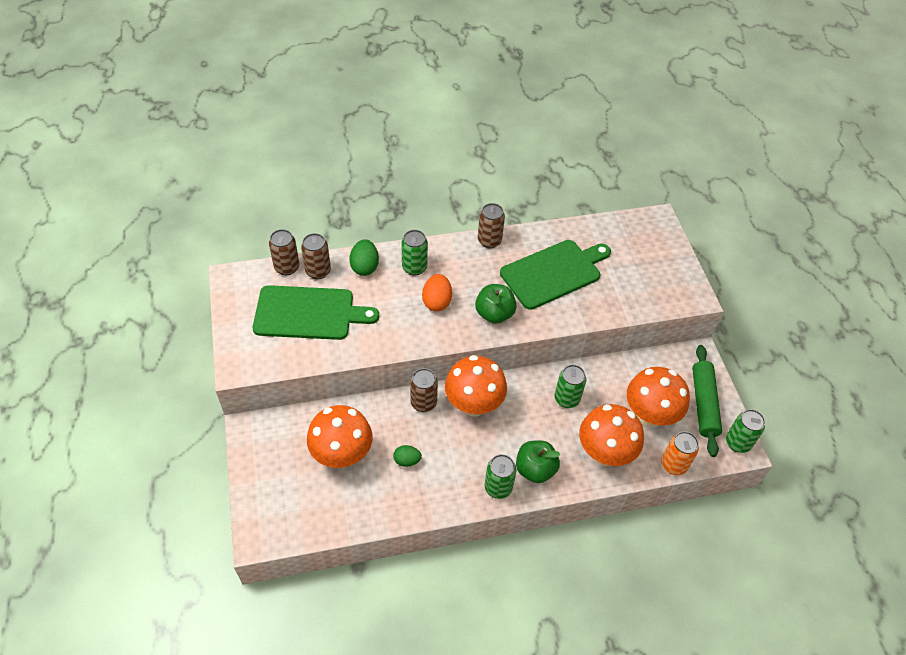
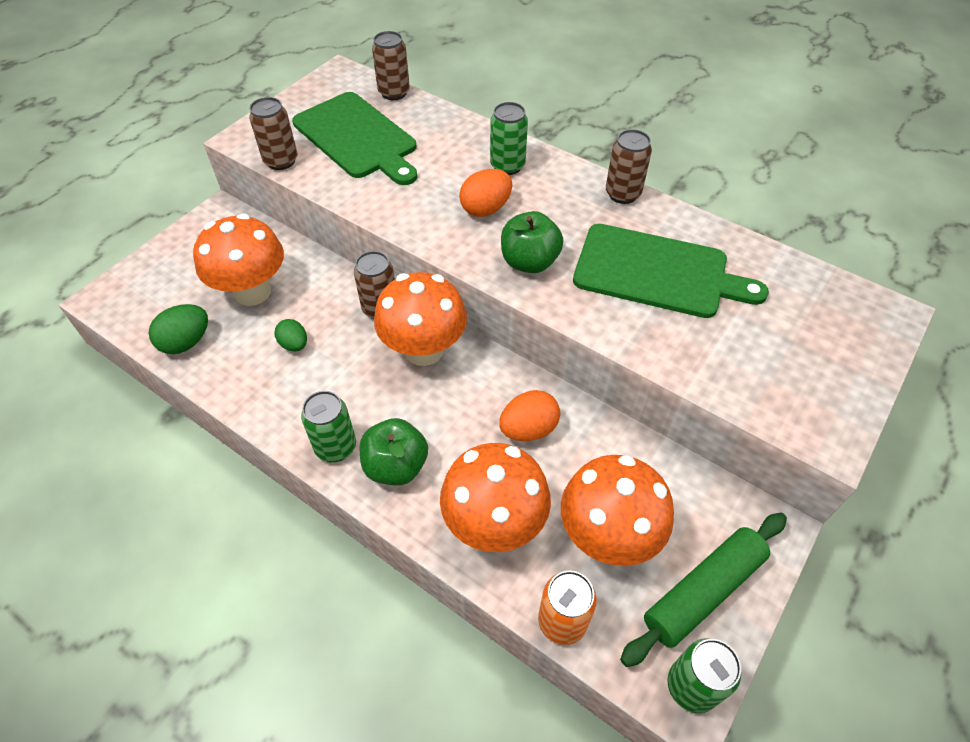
camera: 50 degrees right, 0 degrees up
(318, 271) = (415, 112): brown can -> brown can (281, 161)
(365, 267) = (461, 135): green egg -> green egg (186, 342)
(566, 399) = (528, 429): green can -> orange egg

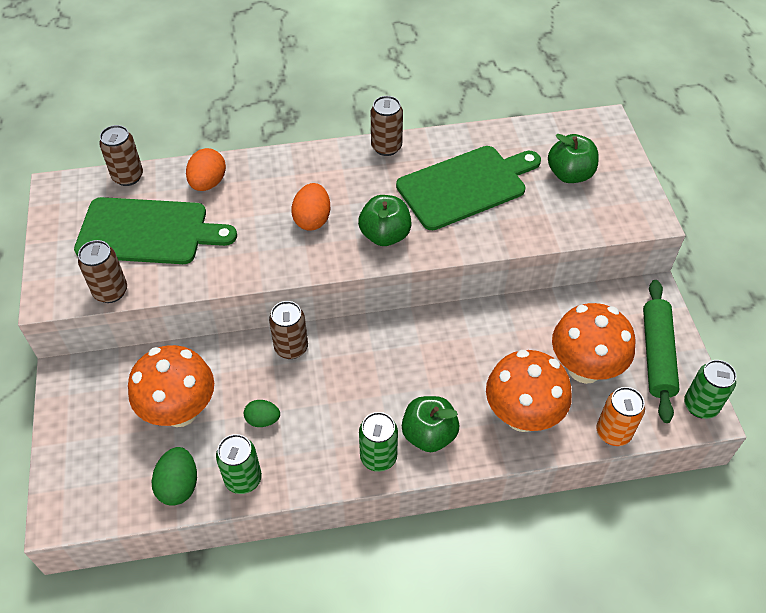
camera: 45 degrees left, 0 degrees up
(424, 350) = (355, 351): orange mushroom -> none
(507, 166) = (288, 178): green can -> green can (243, 479)
(528, 429) = (476, 346): orange egg -> orange egg (208, 183)
(784, 334) = (569, 174): none -> green apple

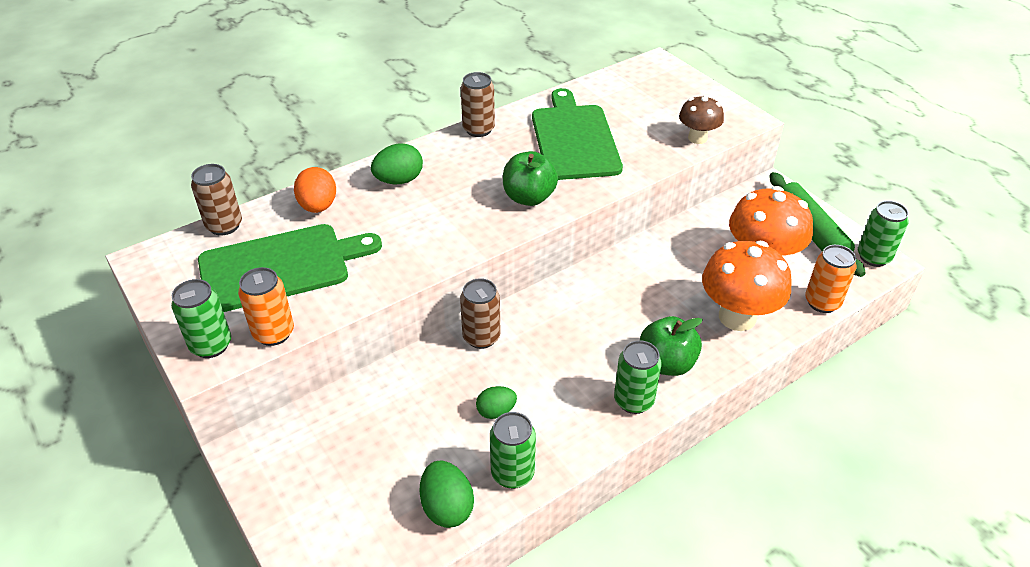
camera: 25 degrees left, 10 degrees down
(62, 285) = (211, 345): none -> green can
(110, 291) = (274, 333): brown can -> orange can
(180, 411) = (401, 436): orange mushroom -> none
(287, 179) = (399, 180): none -> green egg
(312, 219) = (449, 206): orange egg -> none
(465, 186) = (574, 139): green cutting board -> green cutting board turned 45 degrees counterclockwise
(569, 174) = (657, 106): green apple -> none
(583, 224) = (697, 138): none -> brown mushroom

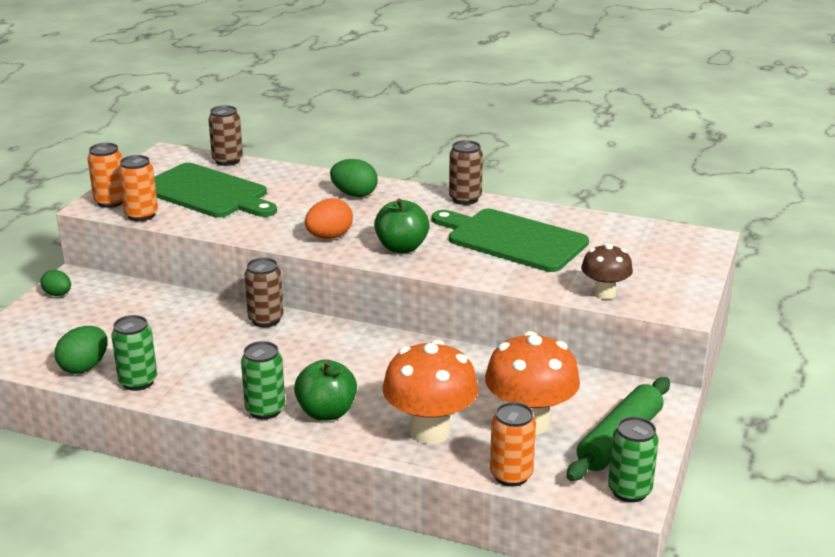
camera: 55 degrees right, 15 degrees down
(211, 345) = (110, 202): green can -> orange can
(318, 206) = (286, 180): orange egg -> orange egg (329, 237)
(496, 411) = (193, 353): green egg -> green egg (58, 294)
(574, 139) = (512, 240): green cutting board -> green cutting board turned 105 degrees counterclockwise

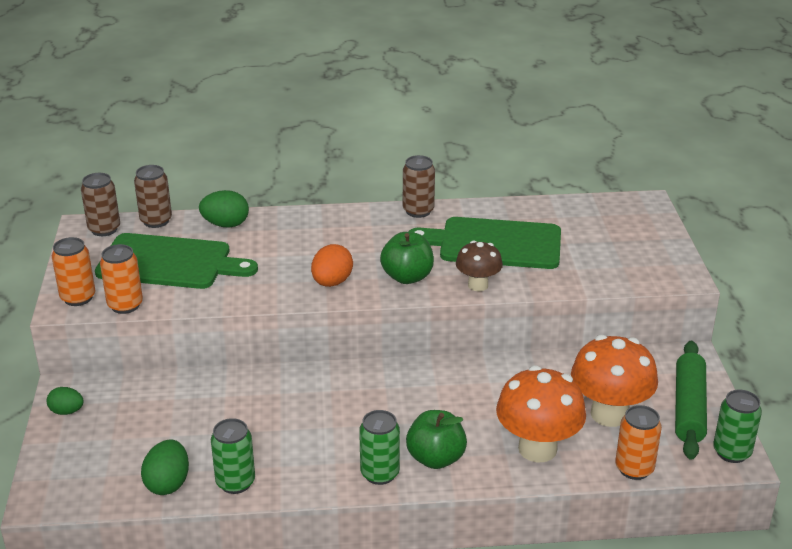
camera: 25 degrees left, 5 degrees up
(266, 320) = (301, 380): brown can -> brown can (104, 229)
(354, 194) = (314, 230): green egg -> green egg (226, 224)
(604, 293) = (613, 278): brown mushroom -> brown mushroom (478, 285)

